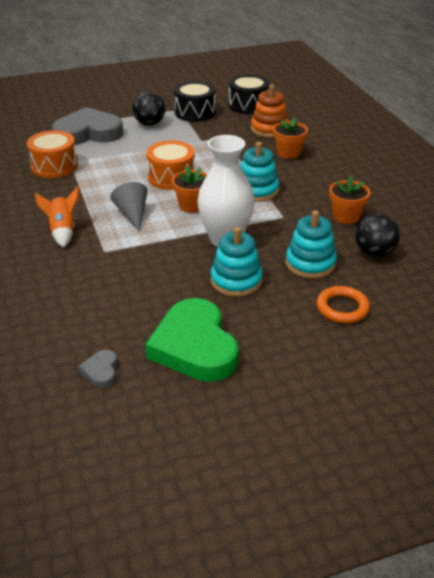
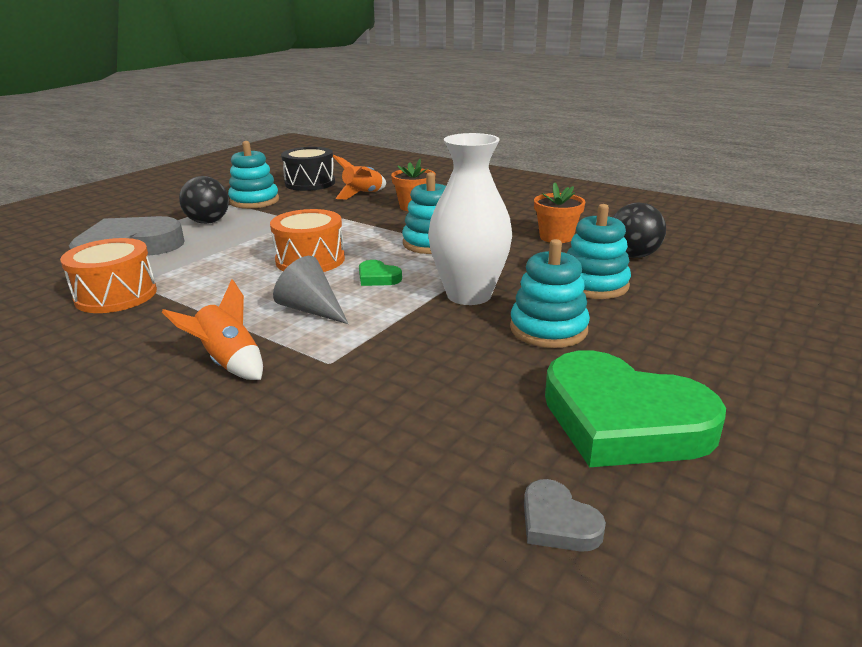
camera: 35 degrees left, 10 degrees down
(192, 206) = (378, 277): orange flower pot -> green heart
(195, 112) = (254, 201): black drum -> turquoise stacking toy
(269, 129) = (363, 194): orange stacking toy -> orange rocket
(342, 308) = (693, 310): orange ring -> none

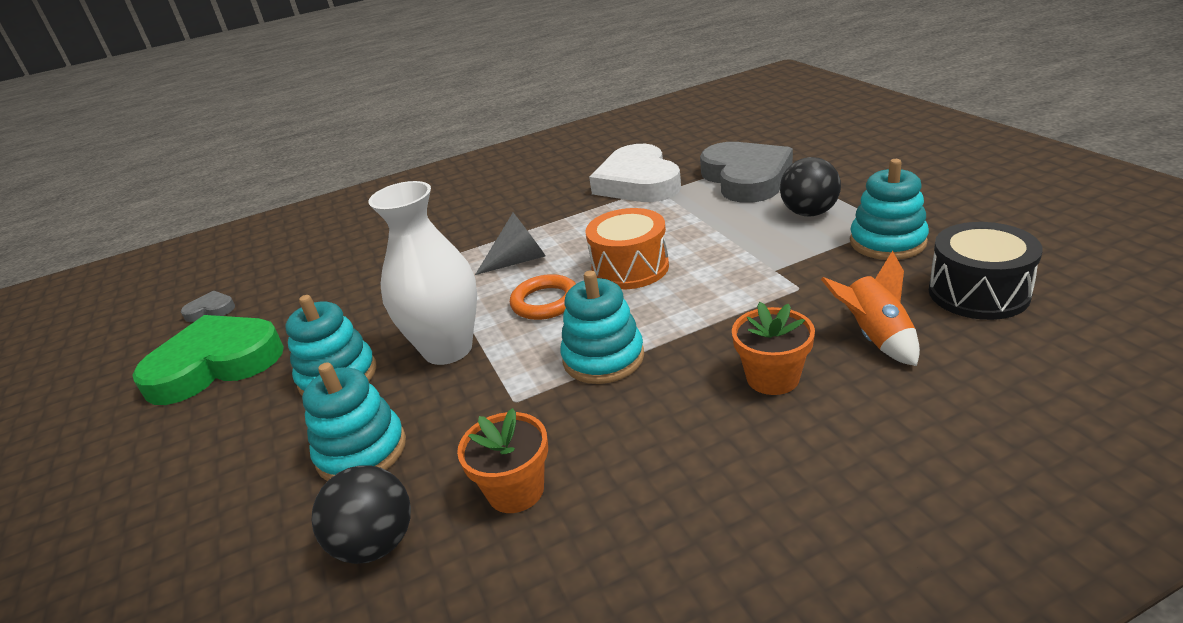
camera: 125 degrees right, 5 degrees up
(116, 295) = (638, 182): orange drum -> white heart
(228, 362) = (480, 226): orange rocket -> none
(378, 277) = (545, 302): green heart -> orange ring

